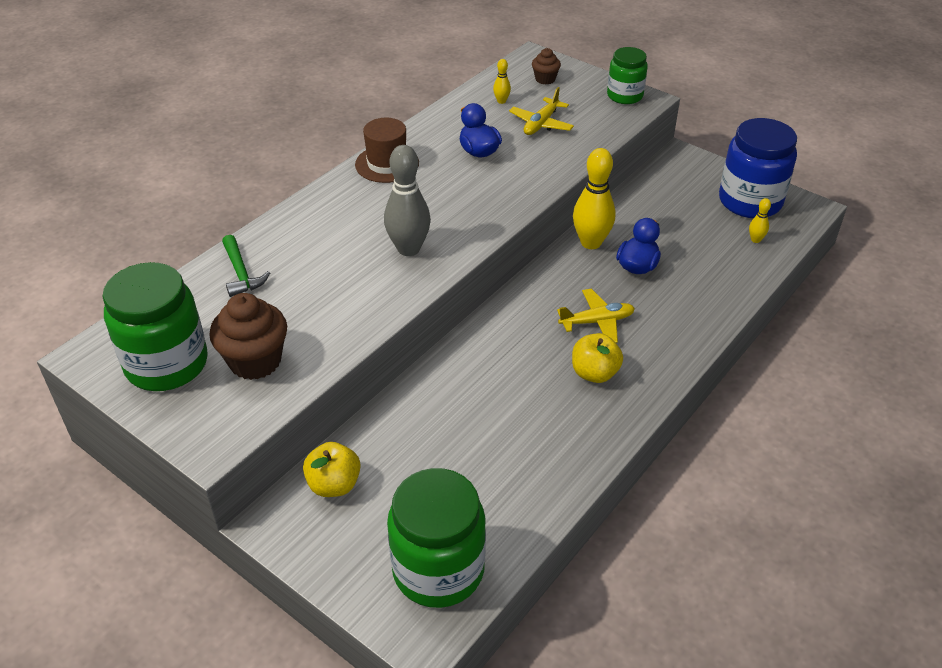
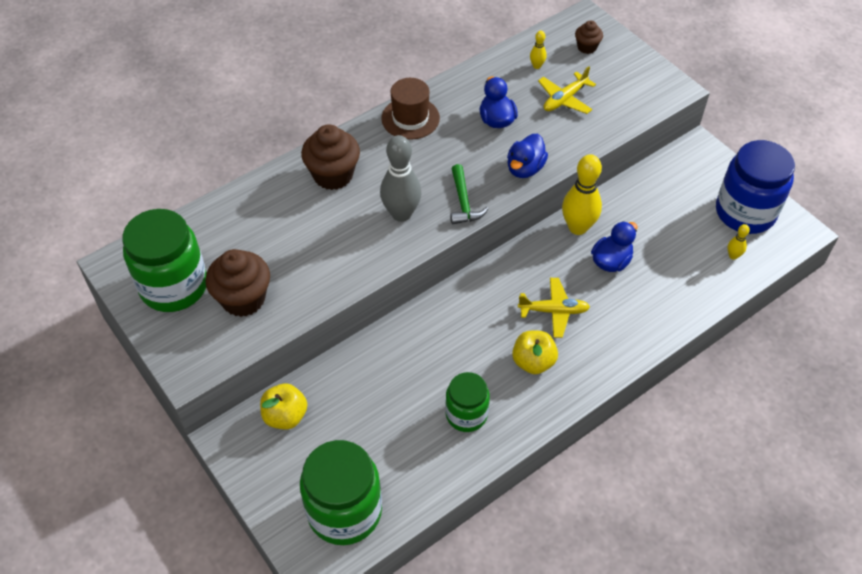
camera: 15 degrees right, 10 degrees up
(241, 273) = (255, 209): green hammer -> green hammer (463, 202)
(320, 227) = (333, 175): none -> brown cupcake
(525, 188) = (525, 168): none -> blue duck
(625, 96) = (656, 81): green jar -> green jar (466, 414)

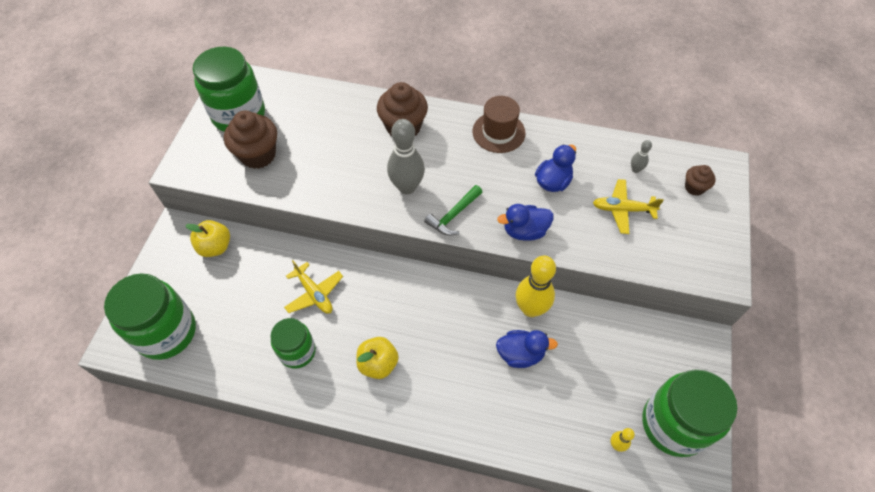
camera: 50 degrees right, 5 degrees up
(537, 66) = (635, 169): yellow bowling pin -> grey bowling pin
(553, 311) = (436, 346): yellow plane -> yellow plane (314, 293)
(745, 212) = (673, 424): blue jar -> green jar

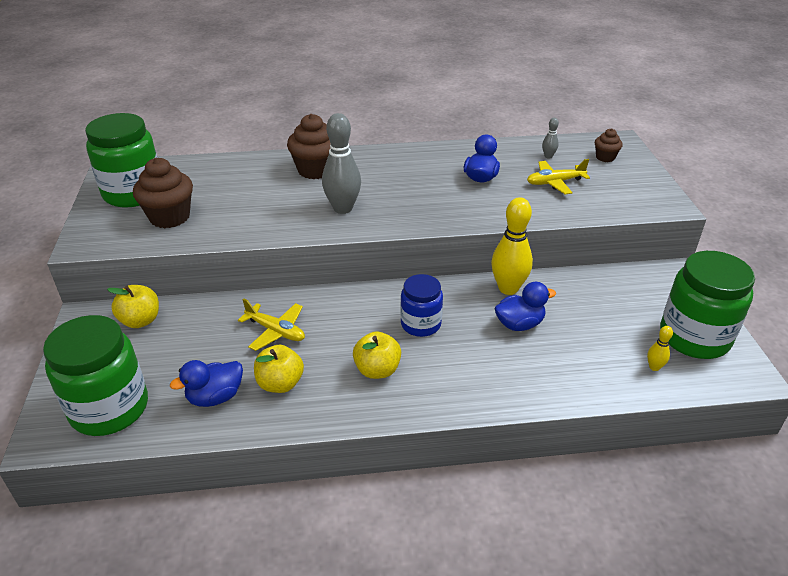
camera: 20 degrees left, 20 degrees down
(297, 351) = (280, 384): green jar -> yellow apple
(435, 325) = (420, 324): none -> blue jar
(453, 215) = (401, 218): green hammer -> none
(498, 132) = (410, 156): brown hat -> none
(524, 231) = (476, 214): blue duck -> blue duck (215, 397)

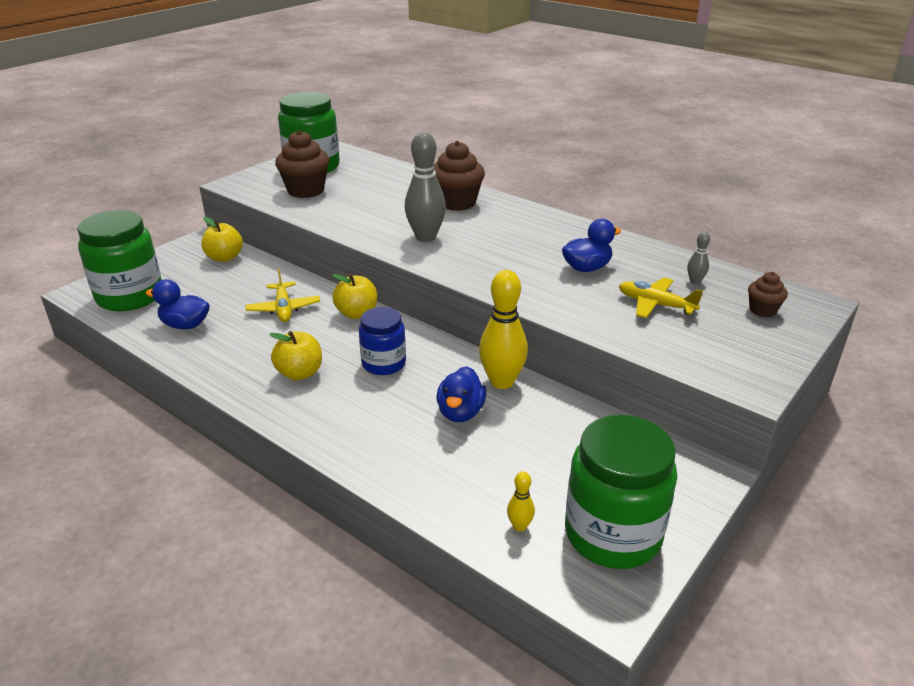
camera: 45 degrees right, 5 degrees down
(280, 384) = (230, 341): yellow apple -> yellow apple (357, 313)
(519, 324) = (460, 412): blue duck -> blue duck turned 75 degrees clockwise

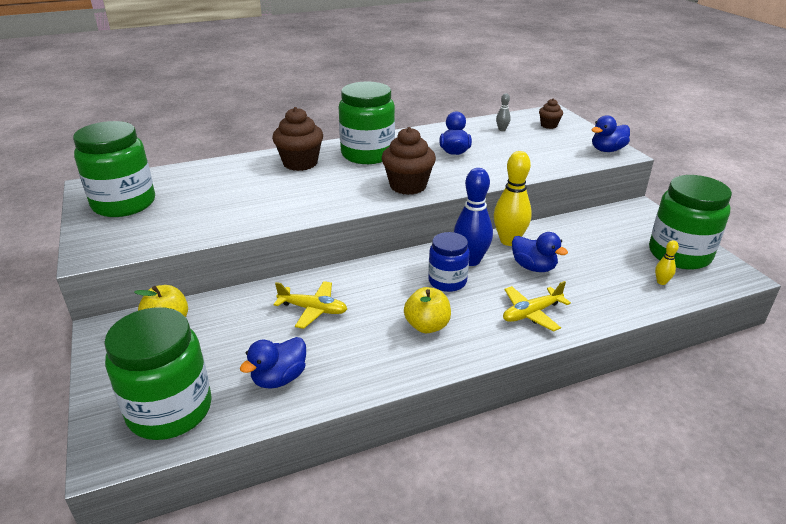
camera: 60 degrees left, 0 degrees up
(306, 190) = (173, 219): brown cupcake -> brown cupcake (408, 186)
(357, 313) = (361, 274): yellow apple -> none
(426, 237) = (343, 190): grey bowling pin -> none
(436, 367) = (470, 260): none -> blue bowling pin
(516, 226) = (367, 154): none -> green jar
(655, 305) = (519, 148): yellow plane -> yellow plane (531, 313)
(747, 372) = (607, 150): none -> blue duck

